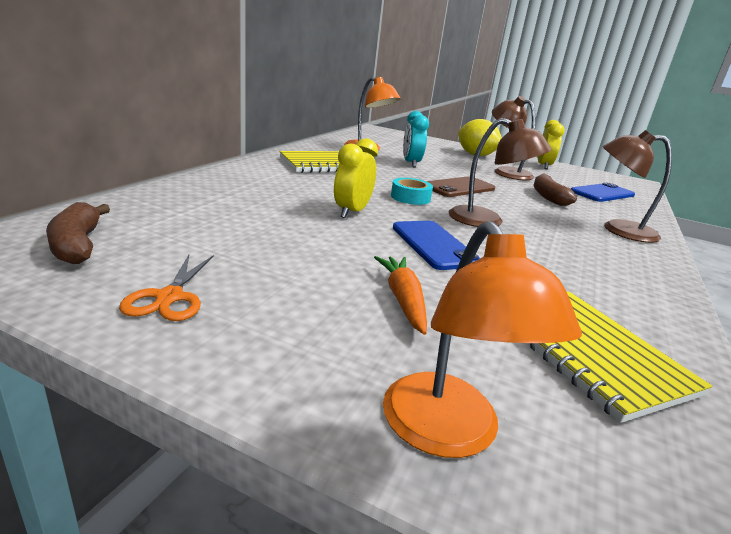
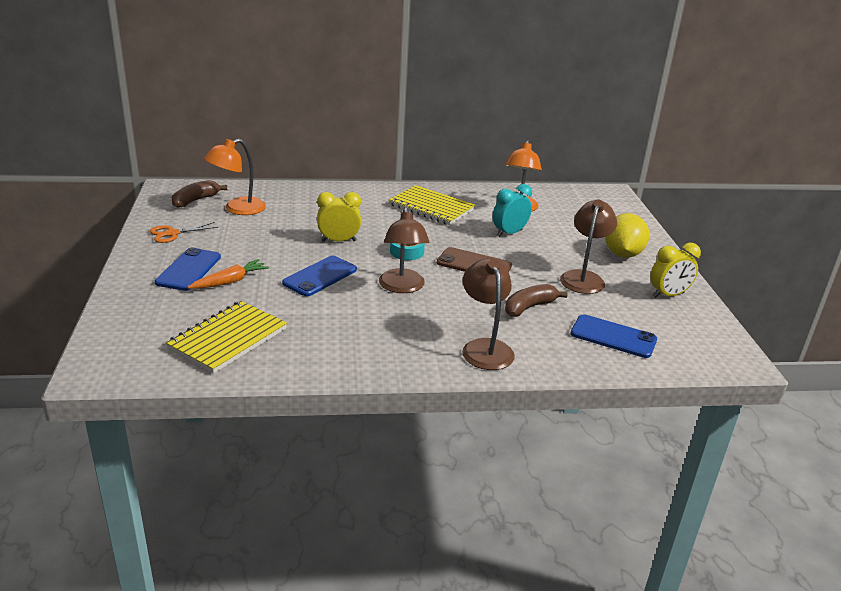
camera: 60 degrees right, 5 degrees up
(330, 321) = (188, 270): none -> blue phone
(448, 433) = (130, 310): orange lamp -> orange lamp (237, 209)

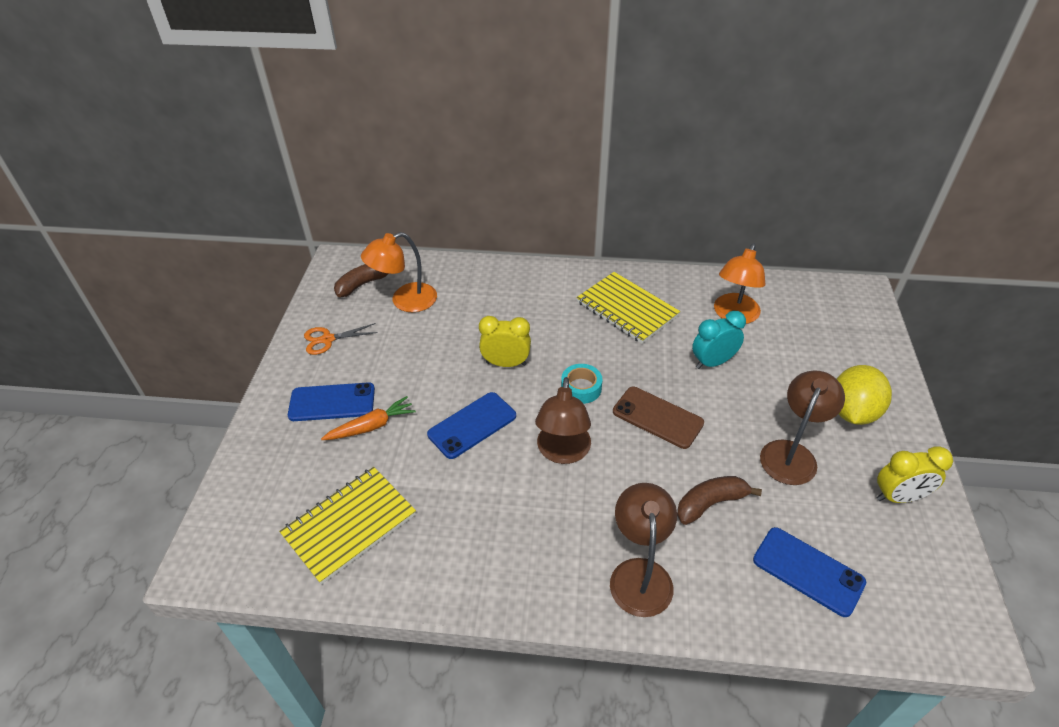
camera: 15 degrees right, 15 degrees up
(188, 270) = (332, 402): blue phone -> blue phone turned 60 degrees clockwise

